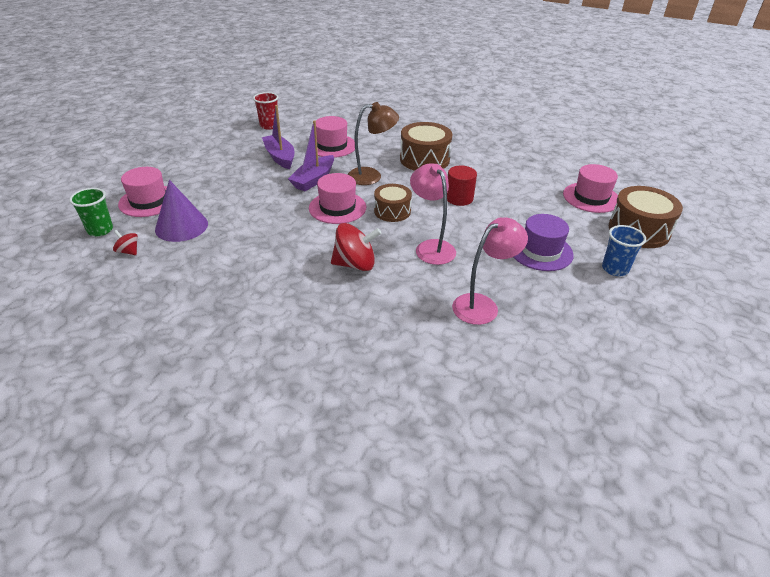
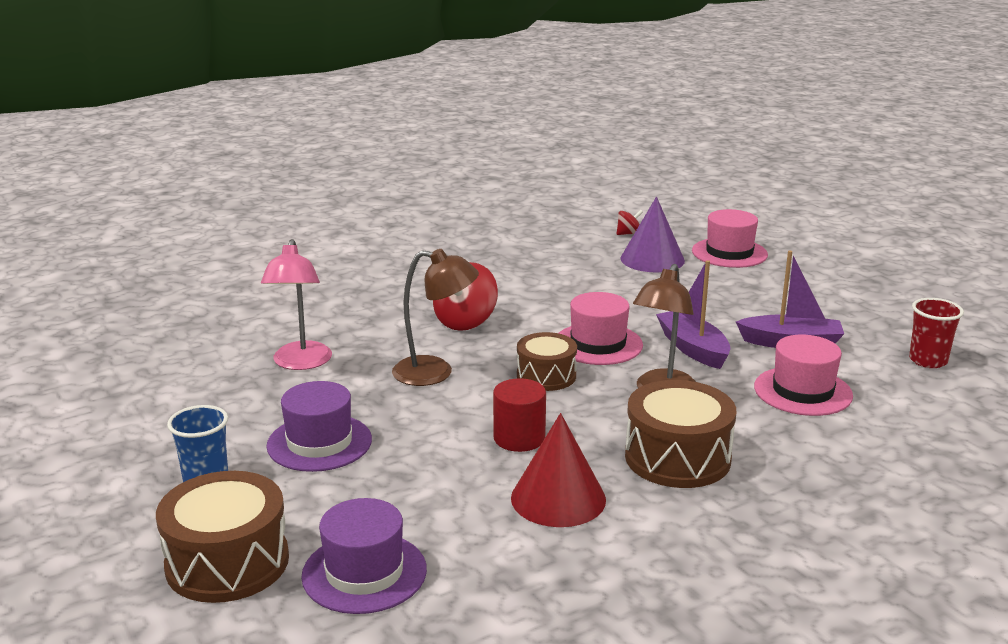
camera: 125 degrees right, 15 degrees down
(100, 230) = (686, 228): green cup -> none
(431, 247) = (435, 373): pink lamp -> brown lamp
(488, 175) = (558, 498): none -> red cone
(591, 197) = (364, 573): pink hat -> purple hat

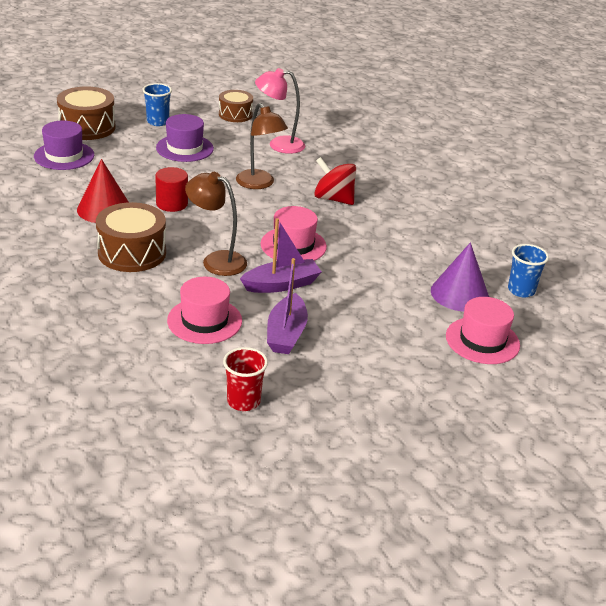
camera: 90 degrees right, 10 degrees up
(435, 373) = (259, 184): brown lamp -> brown lamp turned 45 degrees counterclockwise
(546, 376) = (248, 220): brown drum -> brown drum (235, 114)
(628, 234) = (521, 290): red spinning top -> blue cup

